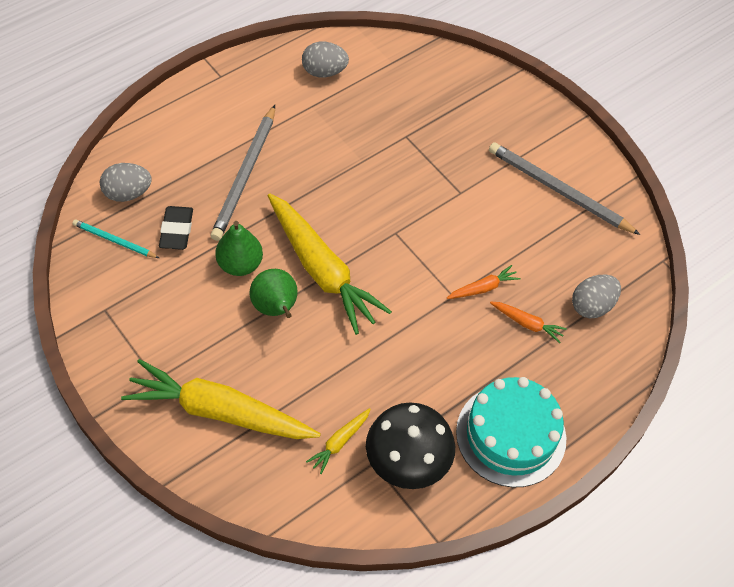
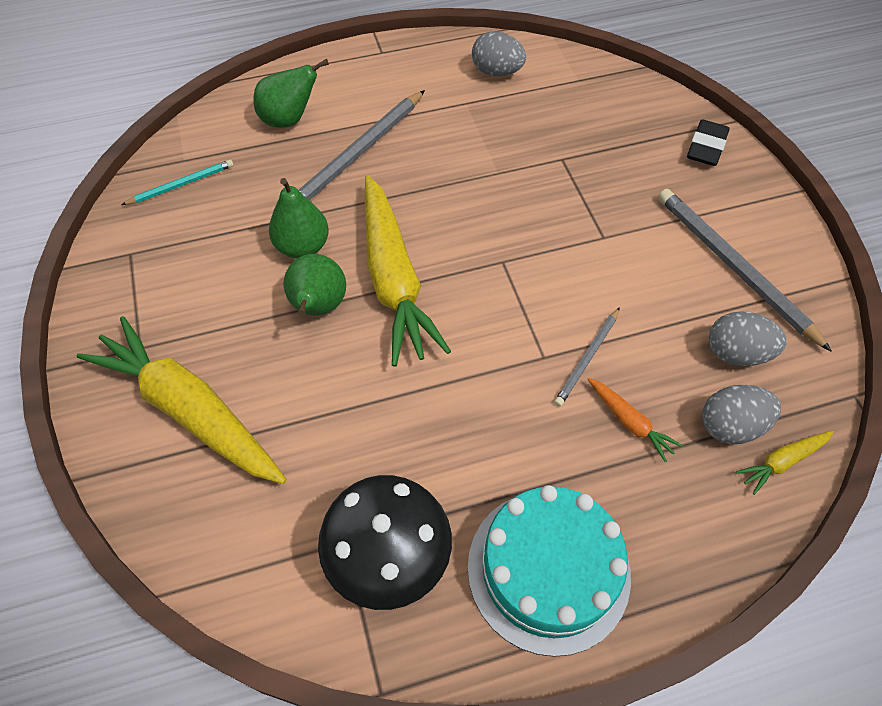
camera: 25 degrees right, 0 degrees up
(114, 240) = (181, 184): turquoise pencil -> turquoise pencil turned 105 degrees clockwise
(127, 193) = (223, 141): grey egg -> grey egg (736, 353)
(174, 159) = (289, 120): none -> green pear
(176, 230) = (253, 192): black eraser -> black eraser (706, 147)
(339, 442) = (314, 499): yellow carrot -> yellow carrot (782, 462)
(483, 288) = (587, 358): orange carrot -> grey pencil

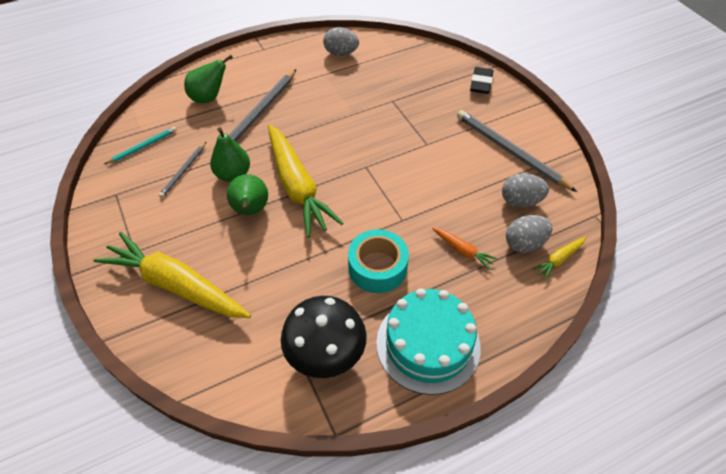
camera: 10 degrees left, 5 degrees down
(492, 429) = (377, 267): none -> turquoise tape
(587, 358) = (430, 217): grey pencil -> grey pencil (184, 171)

